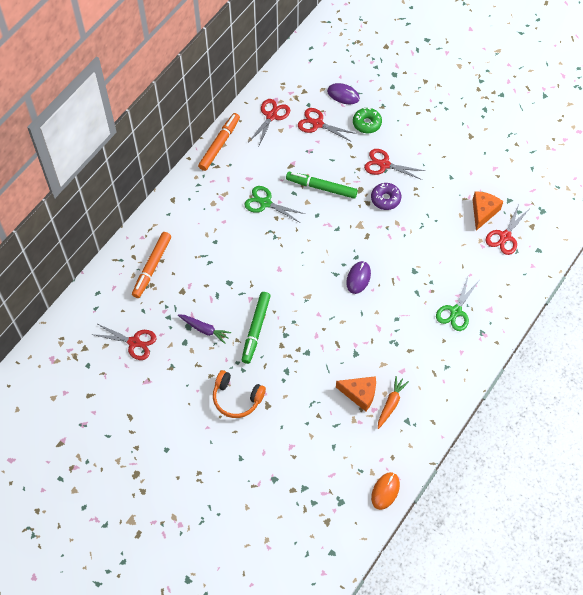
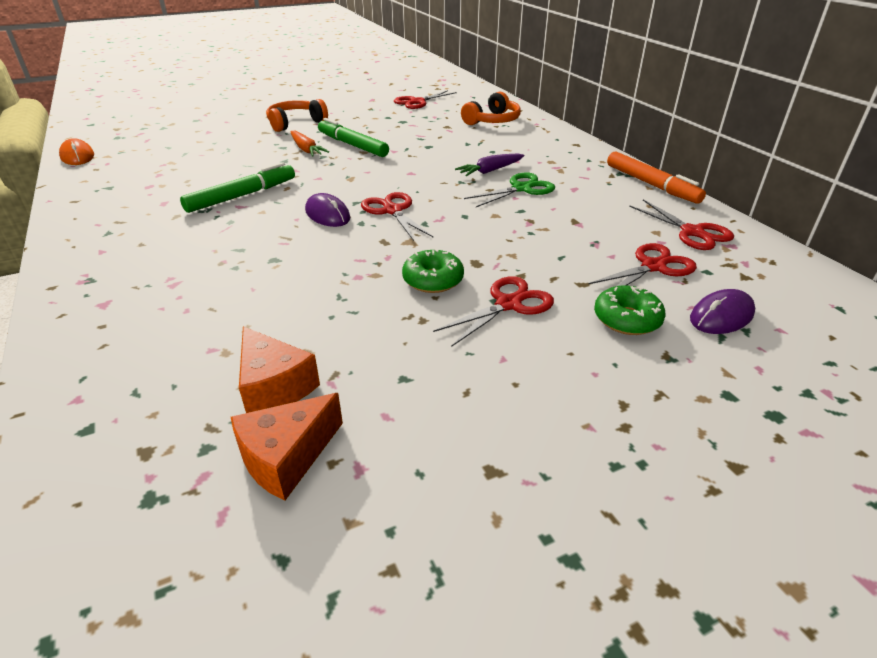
camera: 120 degrees right, 25 degrees down
(152, 267) = (493, 121): orange marker -> orange headphones
(204, 329) = (389, 126): purple carrot -> purple carrot (490, 171)
(321, 187) = (511, 232): green marker -> green marker (242, 196)
(360, 394) = (188, 172): orange cheese -> orange cheese (286, 457)
(385, 199) = (433, 280): purple donut -> green donut
(391, 404) = (144, 184): orange carrot -> orange carrot (306, 149)
(456, 311) = (158, 270): green scissors -> none
(505, 236) = (185, 391): red scissors -> red scissors (392, 211)

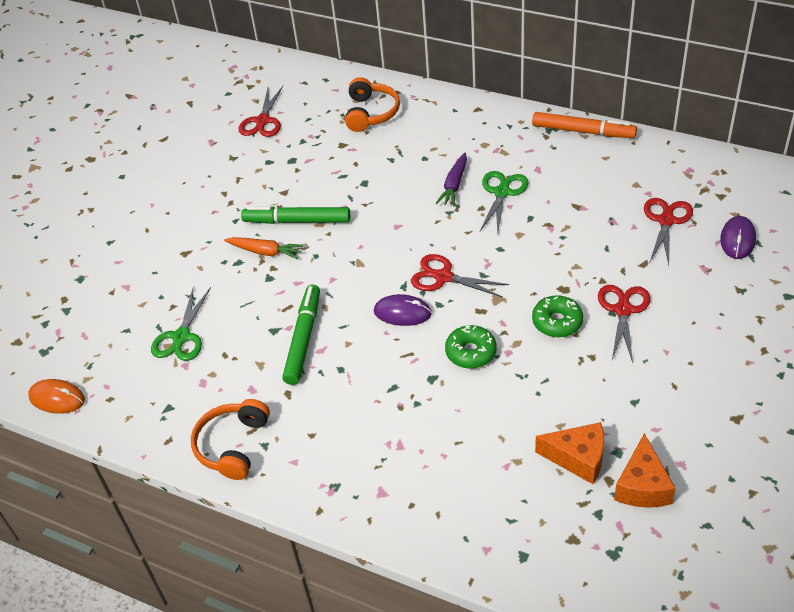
camera: 35 degrees left, 10 degrees up
(185, 162) = (181, 337): none -> green scissors
(295, 123) = (193, 222): orange headphones -> orange headphones (232, 445)
(627, 319) = (695, 276): green donut -> green donut (471, 352)
(692, 232) = (656, 171): red scissors -> none

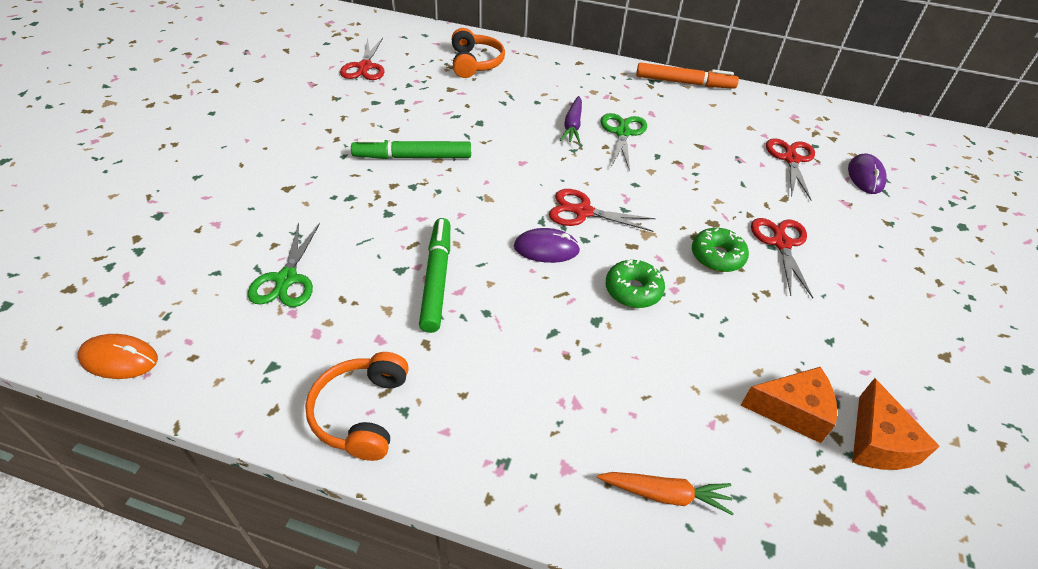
camera: 15 degrees left, 0 degrees up
(265, 252) = (380, 187): orange carrot -> orange carrot (664, 494)

